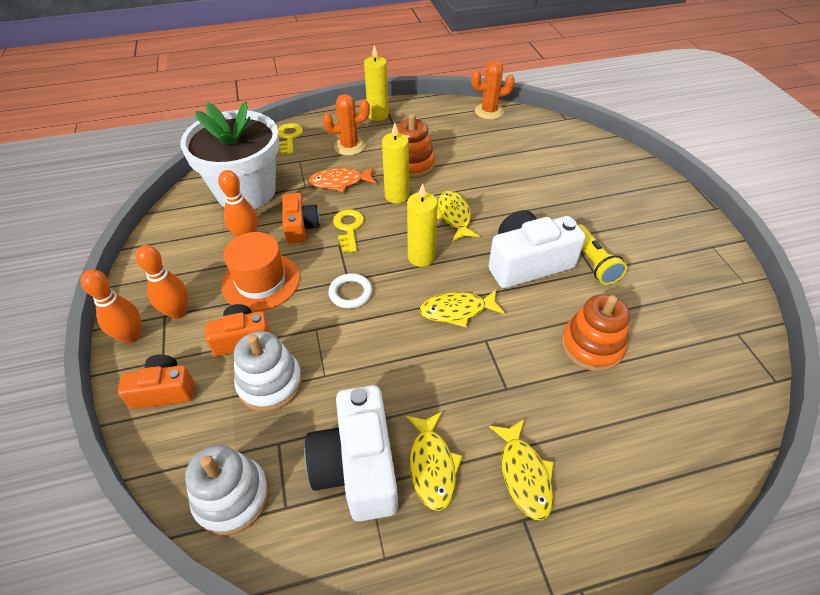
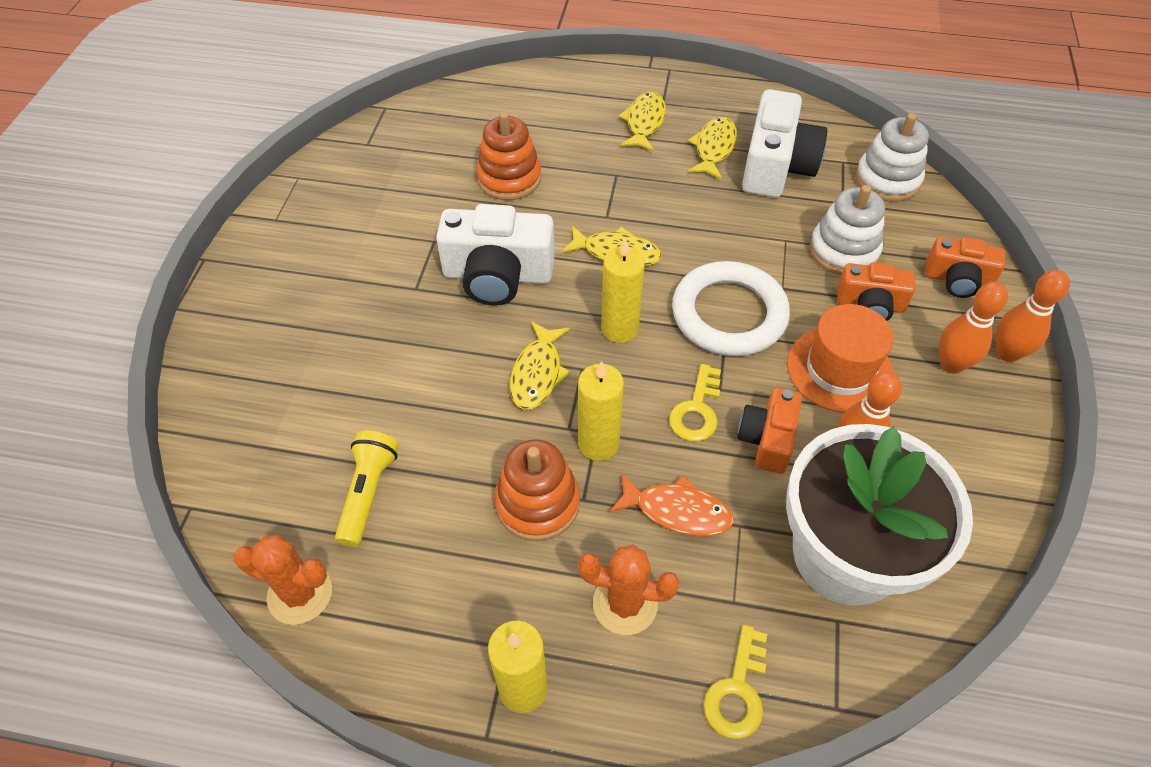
camera: 155 degrees left, 5 degrees up
(350, 293) = (729, 314): white ring -> white ring, size x2.07
(593, 262) = (424, 249): yellow flashlight -> yellow flashlight (368, 493)

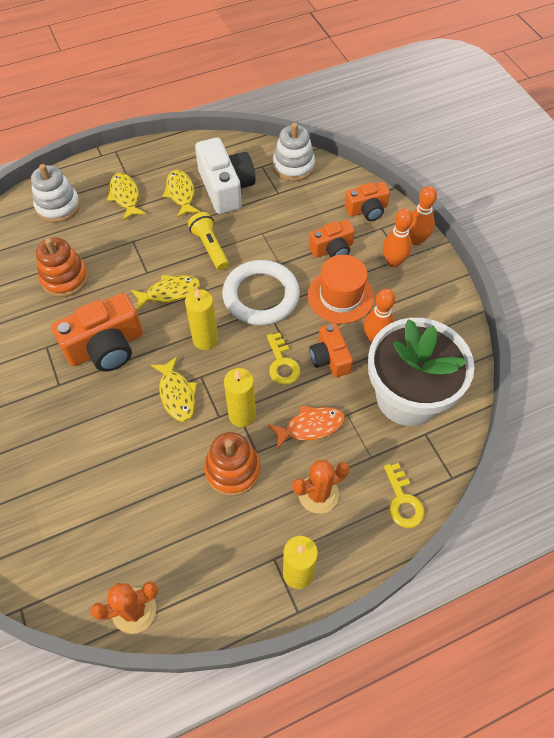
camera: 35 degrees left, 5 degrees up
(368, 493) = (129, 527): yellow flashlight -> yellow flashlight (210, 247)
(498, 275) = (106, 347): white camera -> orange camera
(843, 251) = (298, 223): white stacking toy -> white stacking toy (58, 206)

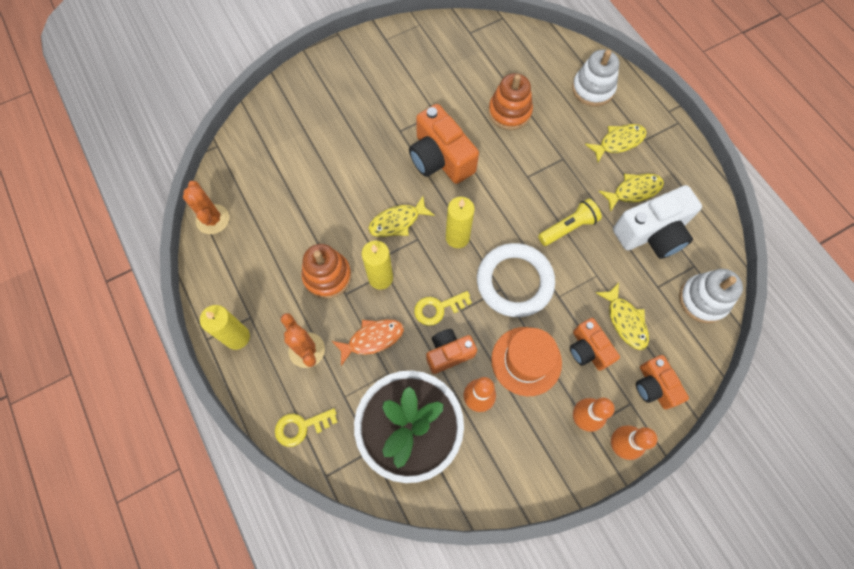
camera: 85 degrees right, 10 degrees up
(170, 292) = (506, 199): yellow fish -> yellow fish (625, 321)
(310, 427) = (372, 339): orange fish -> orange fish turned 90 degrees counterclockwise

